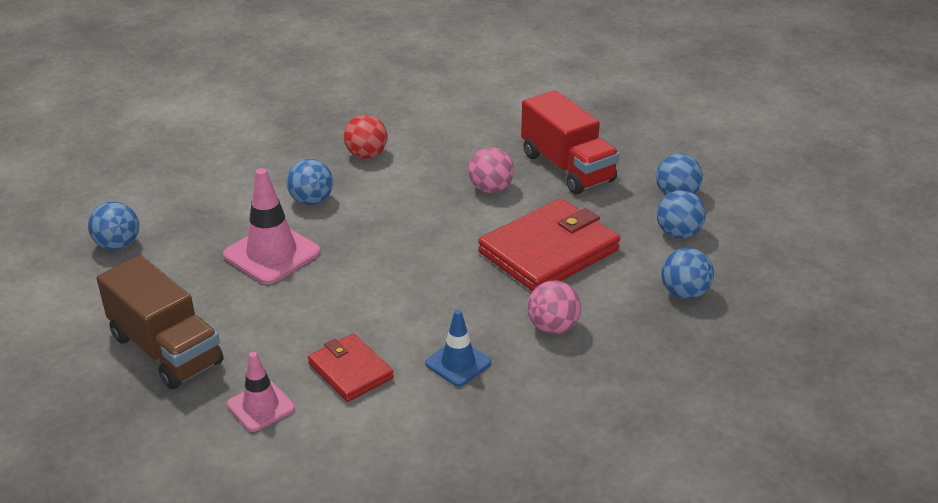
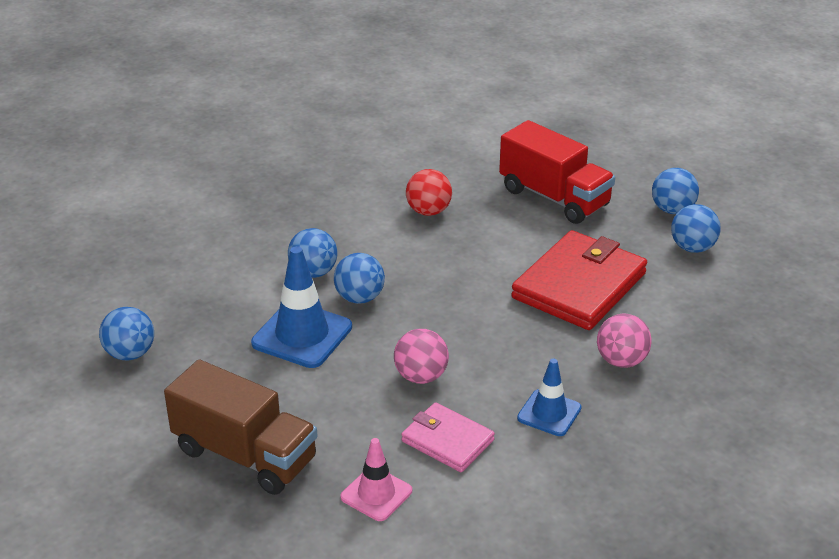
camera: 15 degrees left, 0 degrees up
(272, 254) = (302, 335): pink traffic cone -> blue traffic cone
(350, 370) = (447, 440): red wallet -> pink wallet
(366, 155) = (345, 215): red ball -> red ball (428, 211)
(490, 189) = (490, 231): pink ball -> pink ball (421, 376)
(684, 293) = (726, 305): blue ball -> blue ball (359, 298)

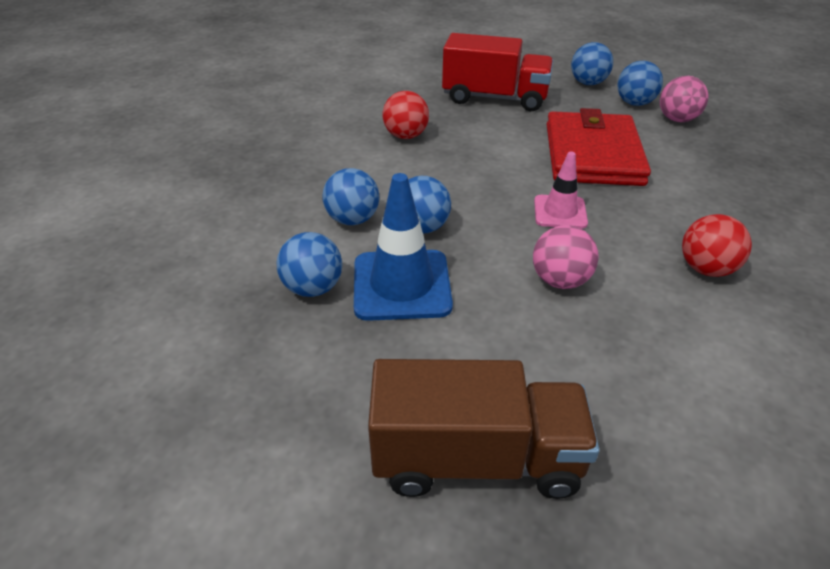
camera: 30 degrees left, 5 degrees up
(130, 353) = (215, 387): blue ball -> blue ball (313, 288)
(376, 494) = (665, 434): pink traffic cone -> pink traffic cone (560, 212)
(447, 440) = (658, 336): pink wallet -> none
(549, 413) = (706, 269): blue traffic cone -> red ball
(621, 361) = (698, 201): pink ball -> pink ball (677, 119)

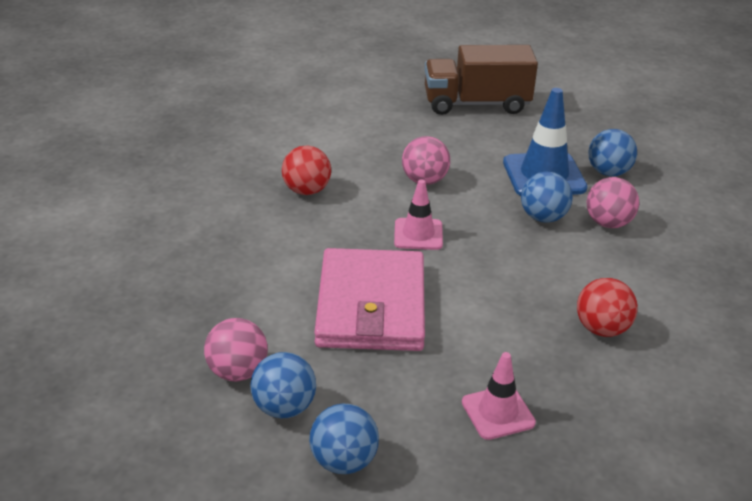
camera: 175 degrees right, 5 degrees down
(352, 219) = (608, 223): blue ball -> pink ball
(495, 98) = (498, 413): red truck -> pink traffic cone
(593, 154) = (371, 306): red wallet -> pink wallet

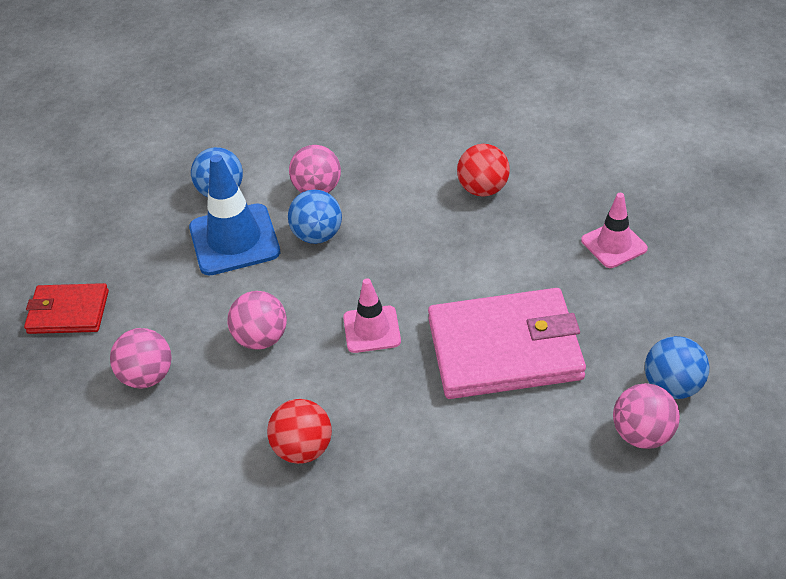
camera: 95 degrees left, 10 degrees up
(344, 461) = (714, 332): blue ball -> none
(402, 132) = (147, 376): none -> pink ball
(476, 104) = (68, 312): brown truck -> red wallet

